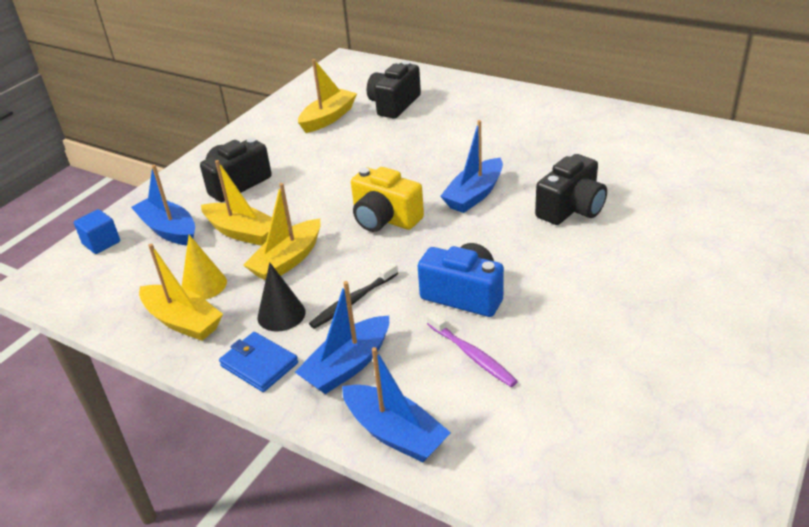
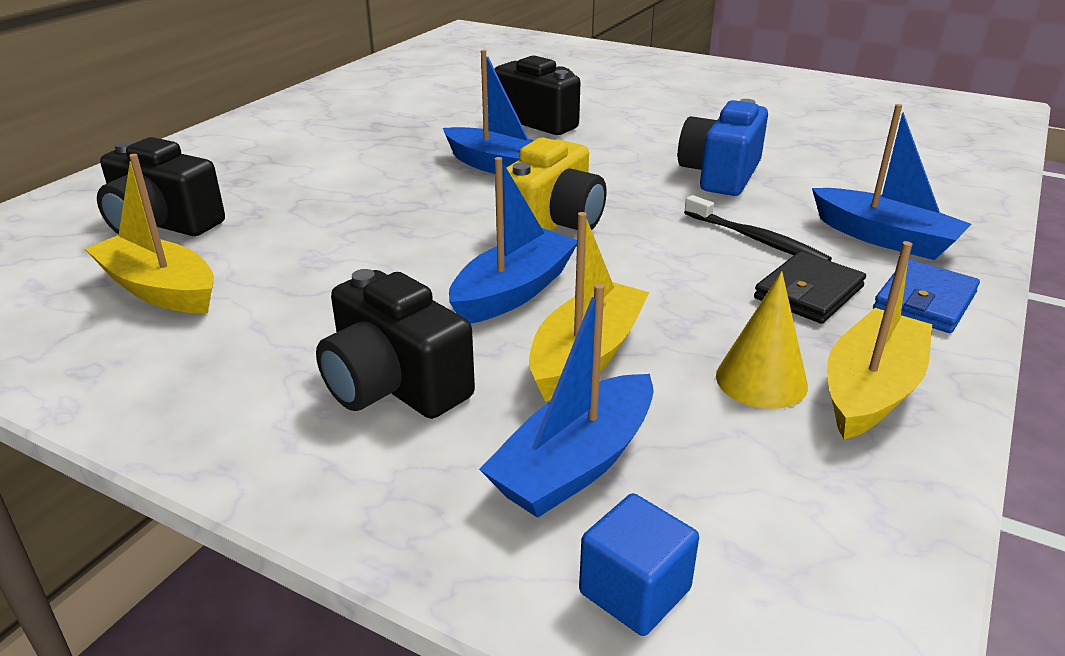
camera: 95 degrees left, 5 degrees down
(281, 314) = (808, 292): black cone -> black wallet
(287, 260) = (670, 298): yellow boat -> none
(395, 433) = (970, 209): blue boat -> blue boat (514, 291)
(472, 355) = (824, 172): purple toothbrush -> none

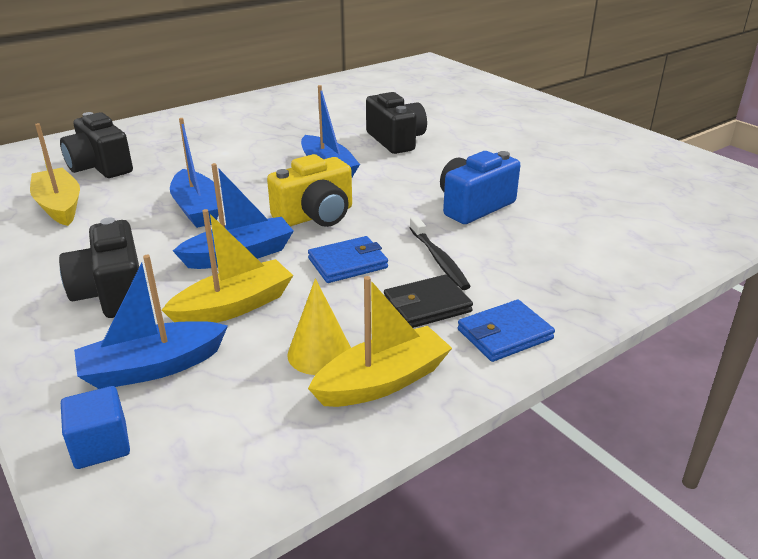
camera: 25 degrees right, 0 degrees up
(661, 268) = (348, 263): none -> blue wallet
(884, 238) = (537, 281): blue boat -> blue boat (197, 209)

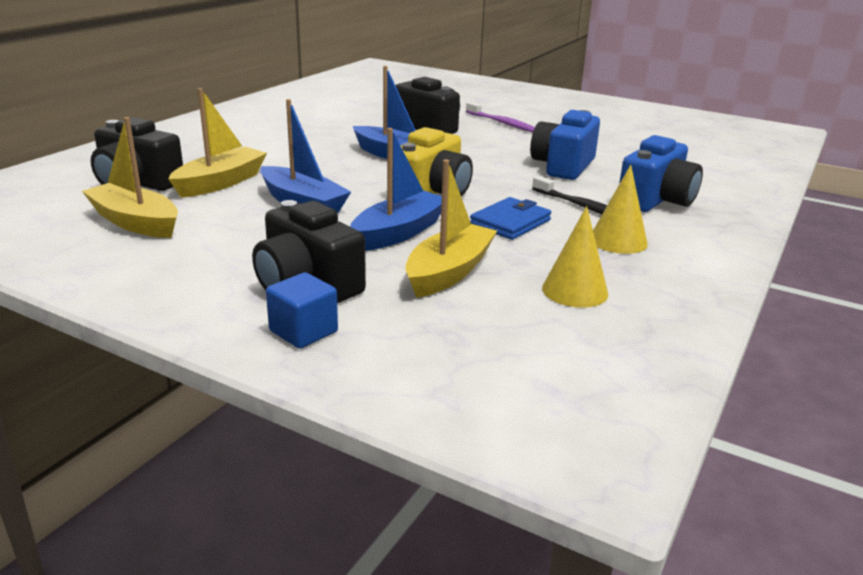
camera: 25 degrees left, 5 degrees down
(101, 445) = (468, 403): blue cube -> blue cube (303, 331)
(152, 367) = (434, 333): blue boat -> none
(383, 381) = (653, 299): yellow boat -> yellow boat (221, 183)
(427, 305) = (618, 241): black wallet -> yellow cone
(471, 145) = (502, 123): none -> purple toothbrush
(504, 334) = (703, 249): blue wallet -> none
(524, 264) = (656, 200): none -> blue camera

